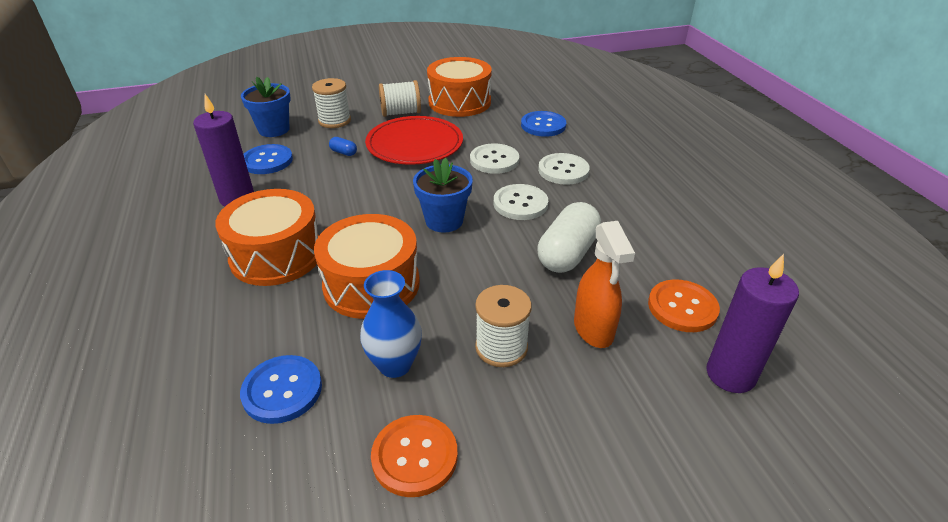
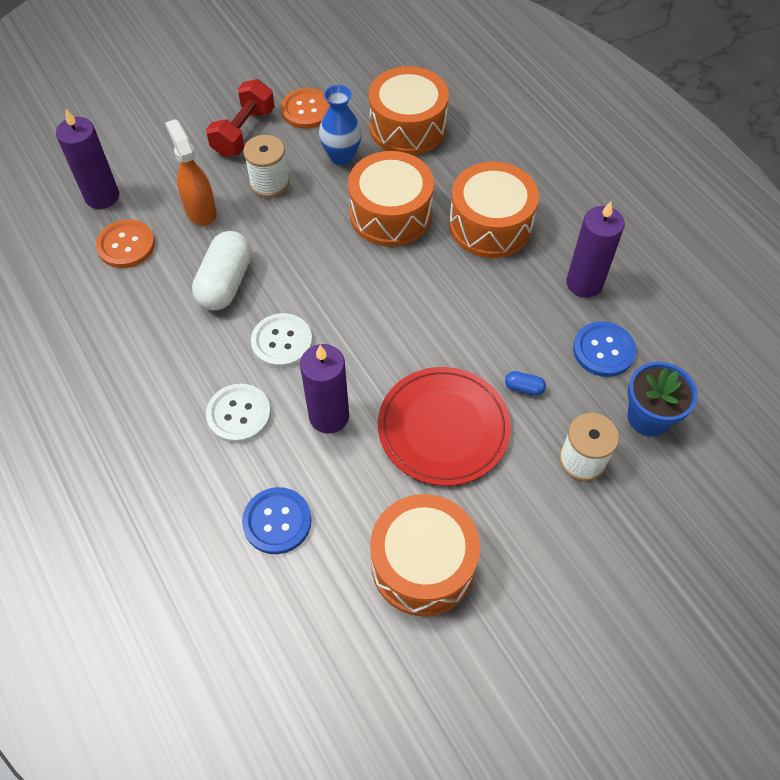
camera: 165 degrees right, 20 degrees up
(282, 390) = (407, 127): blue button -> orange drum
(400, 113) = (500, 506): white spool -> none
(444, 221) = (355, 299): blue flower pot -> none
(494, 160) = (329, 416): white button -> purple candle
(524, 436) = (243, 132): none -> red dumbbell

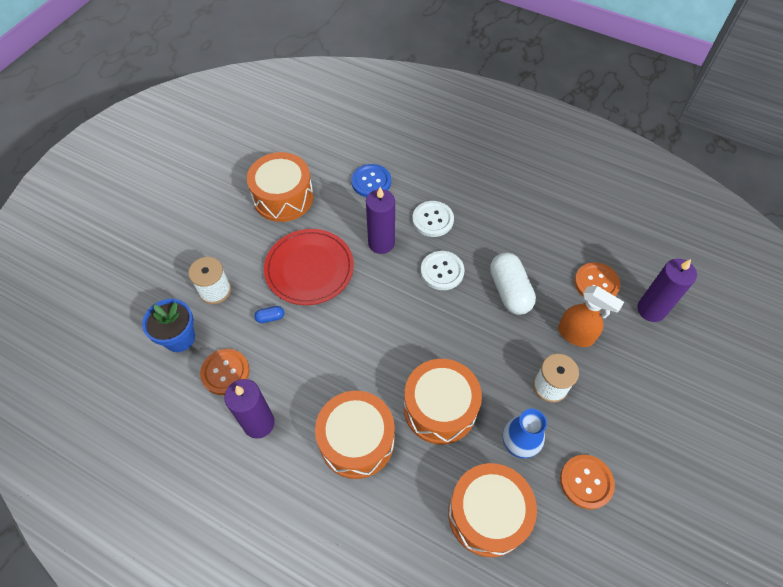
camera: 150 degrees right, 0 degrees up
(243, 132) = (613, 425): red dumbbell -> none
(603, 350) = (225, 372): blue button -> orange button

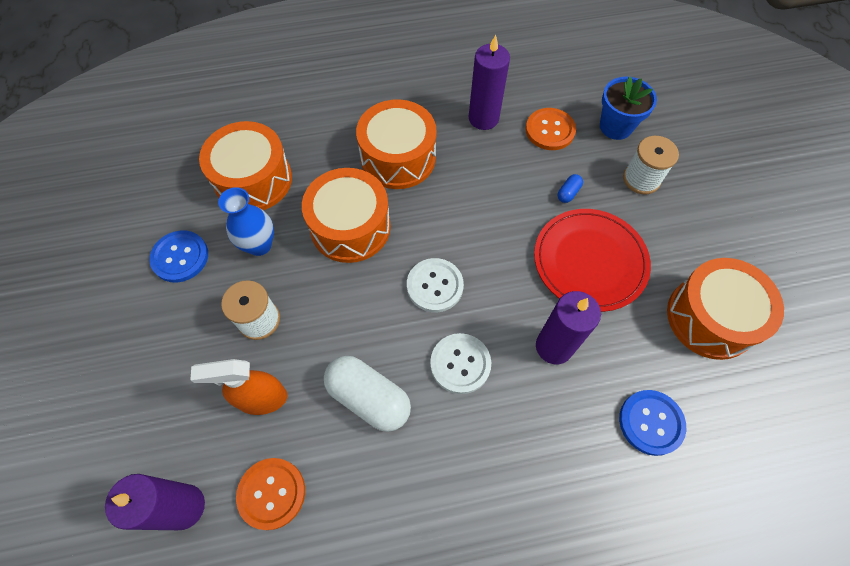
camera: 140 degrees right, 5 degrees up
(432, 220) = (530, 426): white button -> white button (435, 286)
(586, 482) = (180, 257): orange button -> blue button

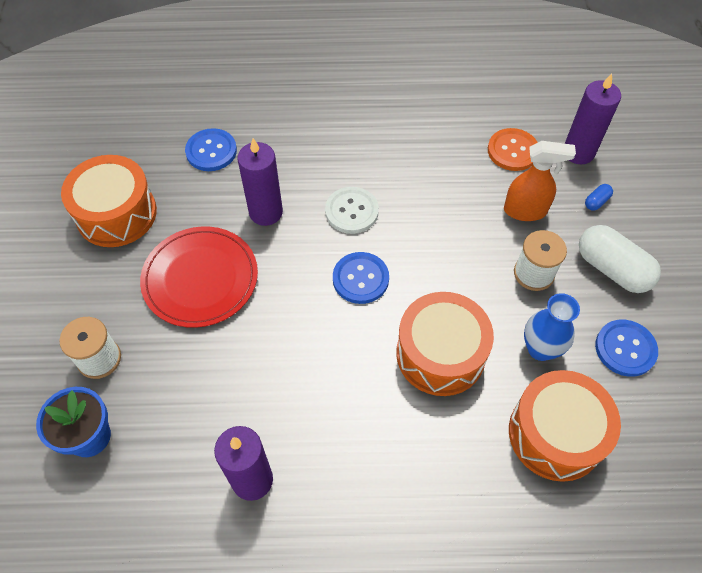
camera: 170 degrees left, 5 degrees down
(369, 398) = (434, 198): white capsule -> white capsule (612, 269)
(398, 158) = (375, 436): orange drum -> none
(435, 286) = (360, 279): white button -> blue button
(550, 130) = (174, 445): orange button -> none
(568, 193) = (189, 355): blue capsule -> blue capsule (596, 202)

